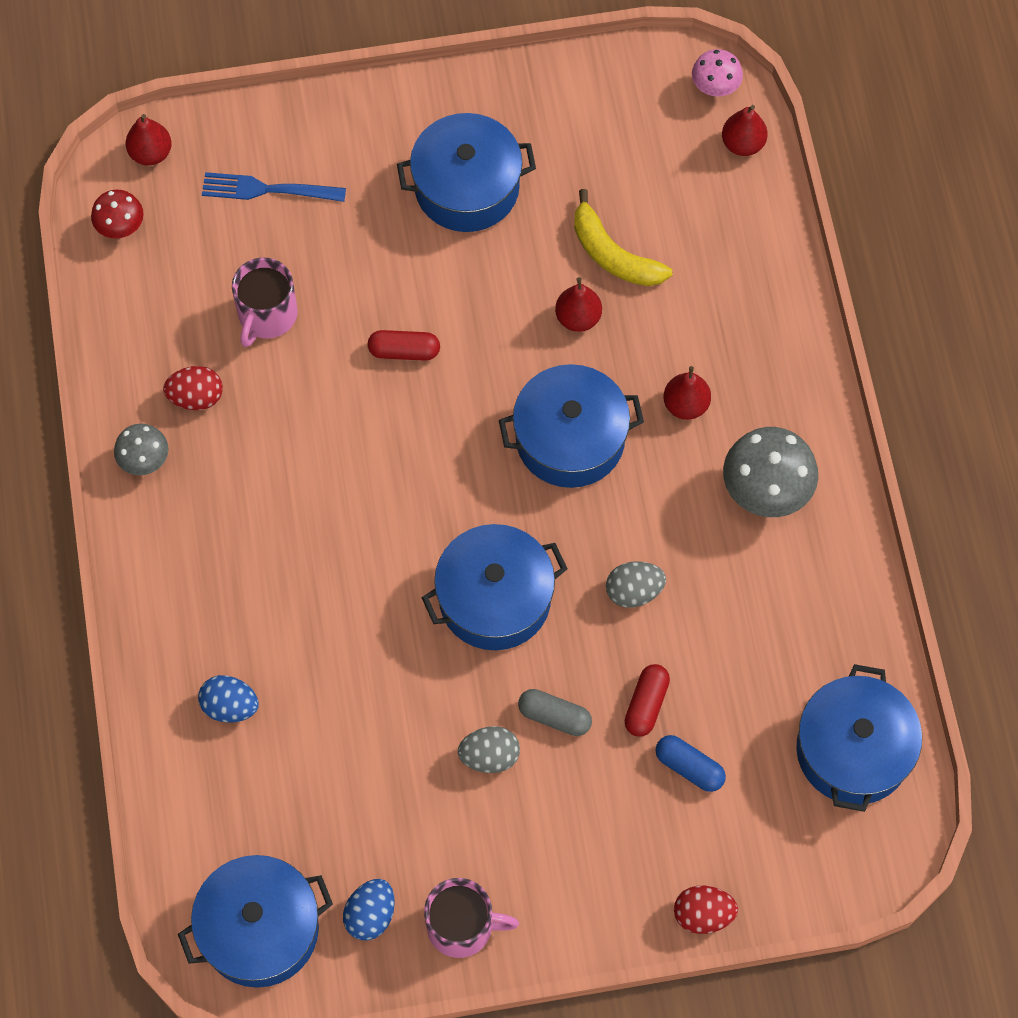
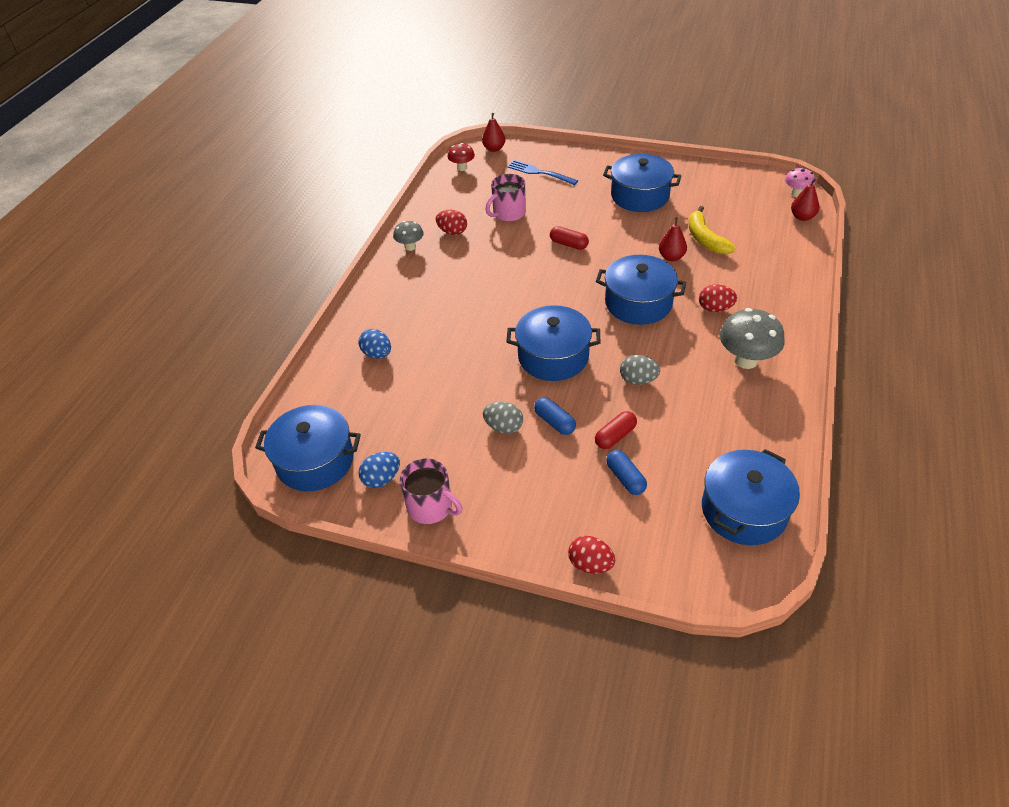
camera: 30 degrees right, 20 degrees down
(554, 716) = (554, 422): grey capsule -> blue capsule
(686, 405) = (715, 308): red pear -> red egg

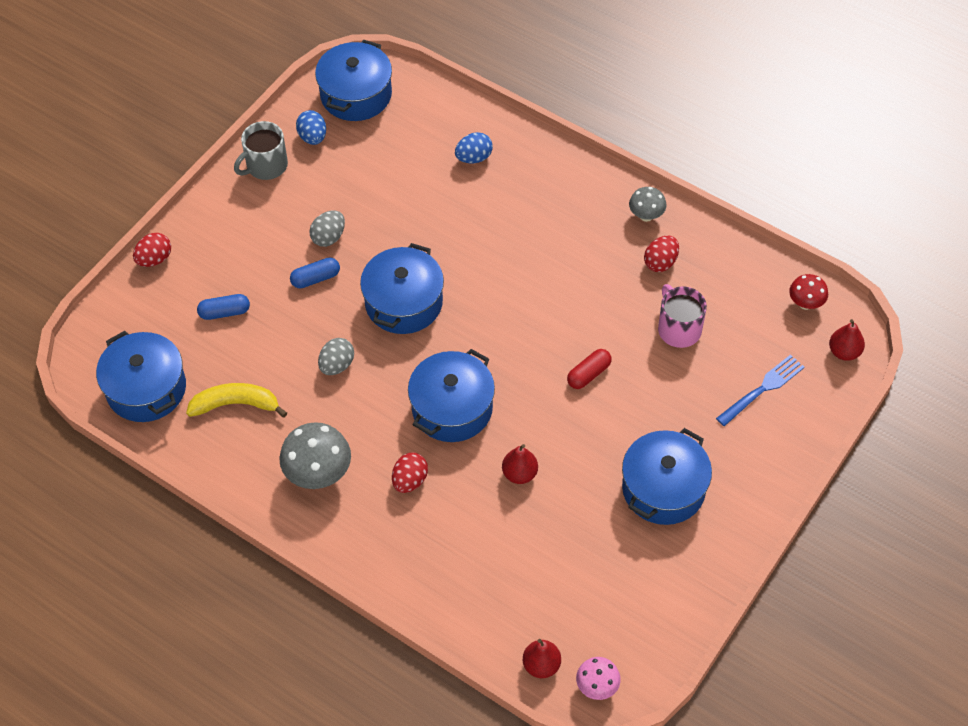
camera: 105 degrees right, 10 degrees up
(431, 507) = (266, 166): pink mug -> grey mug
(615, 436) = (275, 321): red capsule -> none
(705, 239) = (540, 526): yellow banana -> yellow banana (236, 404)

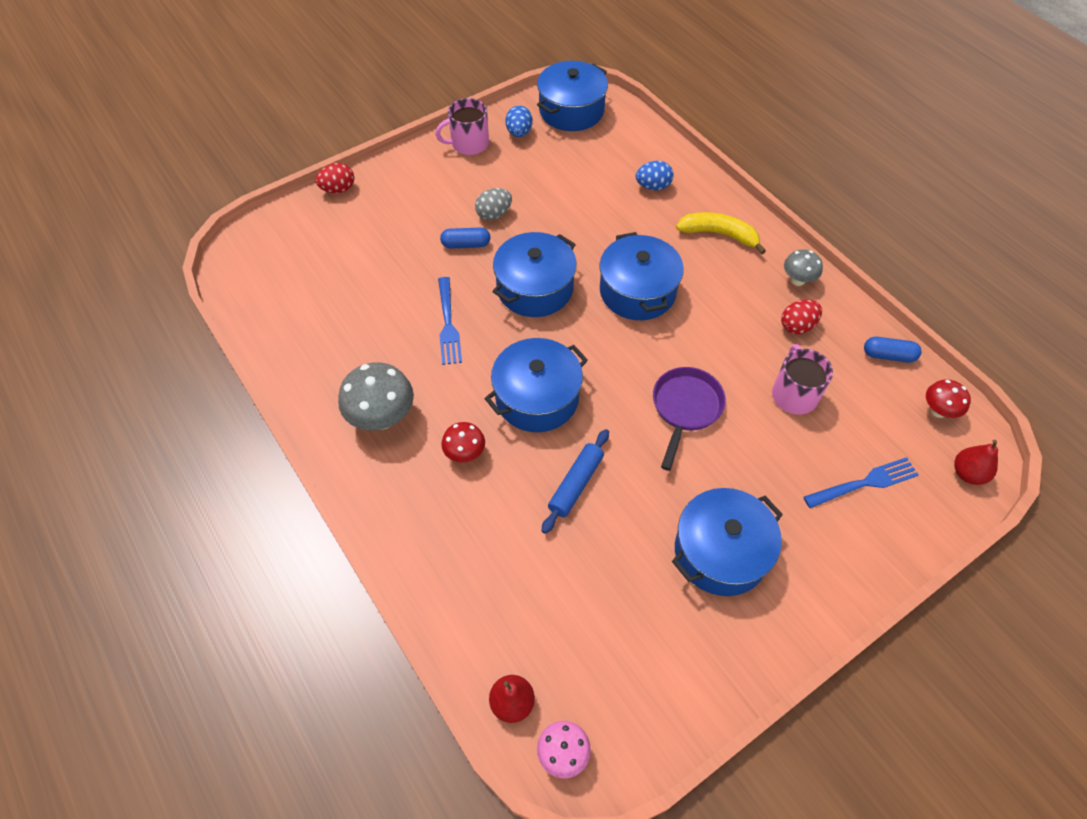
camera: 20 degrees right, 0 degrees up
(146, 389) = (272, 291): blue pot -> blue pot (637, 291)
(224, 312) = (373, 249): blue capsule -> blue capsule (888, 355)
(236, 404) = (341, 329): yellow banana -> yellow banana (719, 234)
(266, 166) = (469, 144): grey mug -> pink mug
(337, 365) = (448, 324): grey egg -> blue fork
(410, 480) = (465, 453): red egg -> red mushroom
(519, 474) = (576, 484): red pear -> blue rolling pin
(588, 374) = (685, 409): red capsule -> purple pan

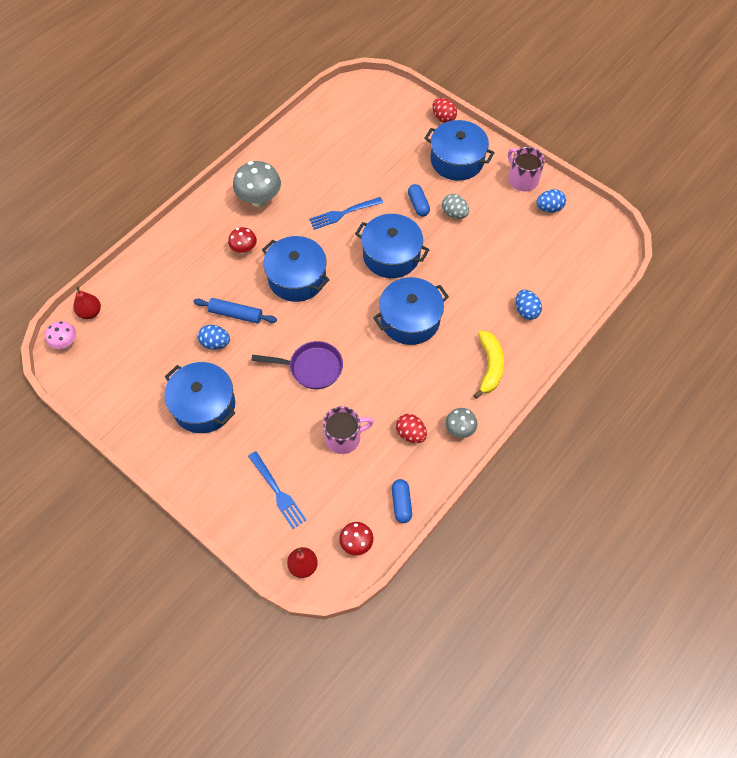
camera: 75 degrees right, 5 degrees up
(571, 110) = (592, 237): blue pot -> blue pot (457, 160)
(619, 520) = (215, 343): none -> blue egg

